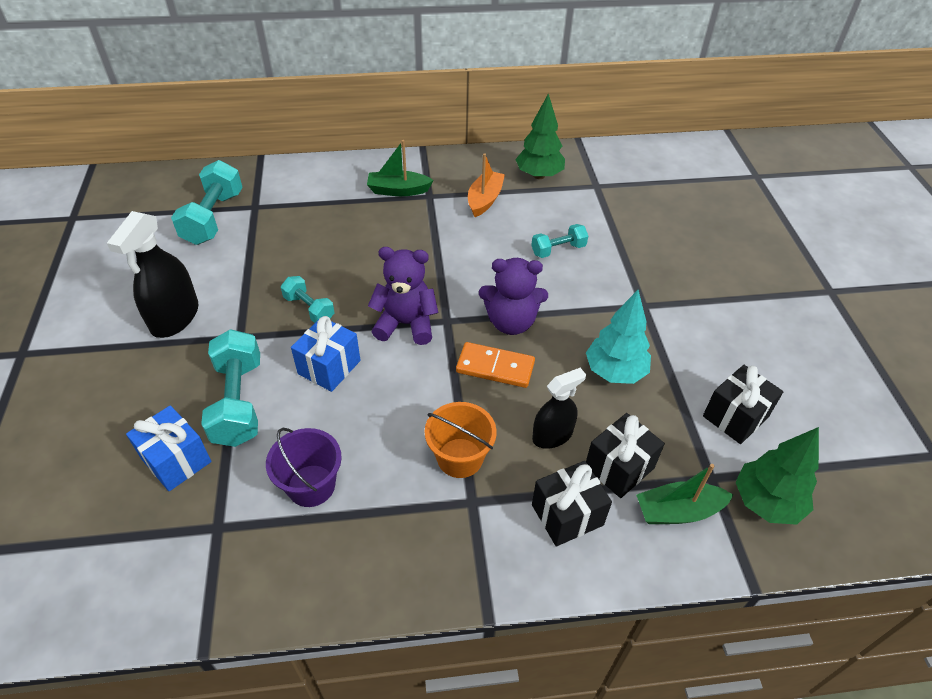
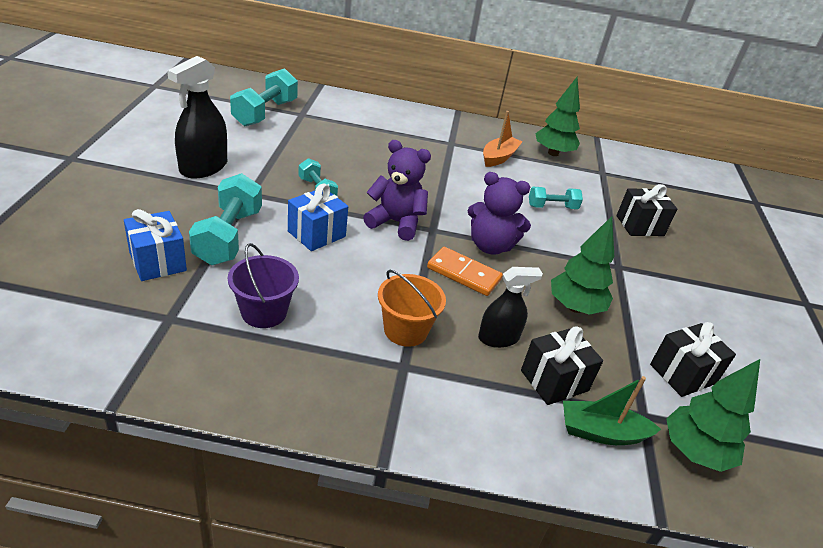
camera: 10 degrees right, 10 degrees down
(398, 190) = (426, 133): green boat -> none
(567, 515) = (490, 403): black gift -> black gift (640, 226)
(615, 372) = (574, 307): turquoise tree -> green tree

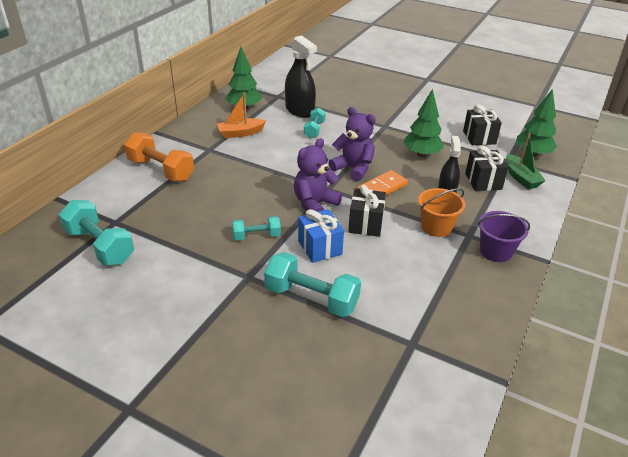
camera: 65 degrees left, 0 degrees up
(157, 262) = (338, 346): blue gift -> none
(203, 167) = (191, 302): black spray bottle -> black spray bottle (299, 110)
(264, 312) = (411, 290): purple bucket -> purple bucket (496, 251)
(395, 123) = (161, 170): none -> orange dumbbell
(490, 246) = (353, 168): purple teddy bear -> purple teddy bear turned 90 degrees counterclockwise
(499, 157) = (240, 133): orange boat -> orange boat turned 75 degrees counterclockwise
(601, 432) = (521, 178): green boat -> green boat turned 45 degrees counterclockwise
(640, 226) = (344, 104): black gift -> black gift (366, 224)

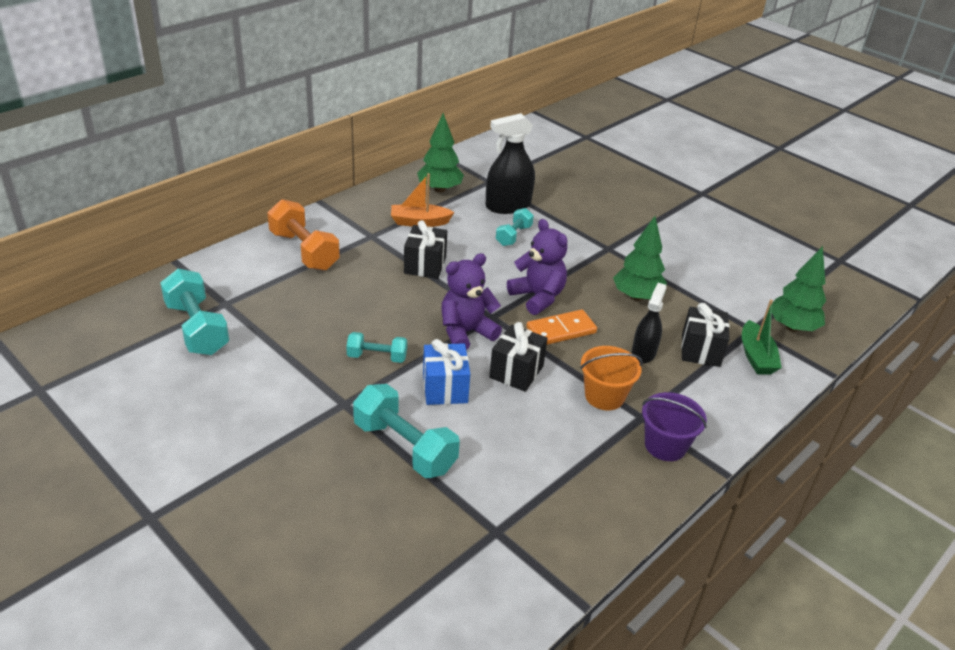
camera: 15 degrees right, 0 degrees up
(299, 110) = (508, 206): black spray bottle -> black spray bottle turned 90 degrees clockwise
(479, 137) = (729, 289): black gift -> black gift (425, 265)

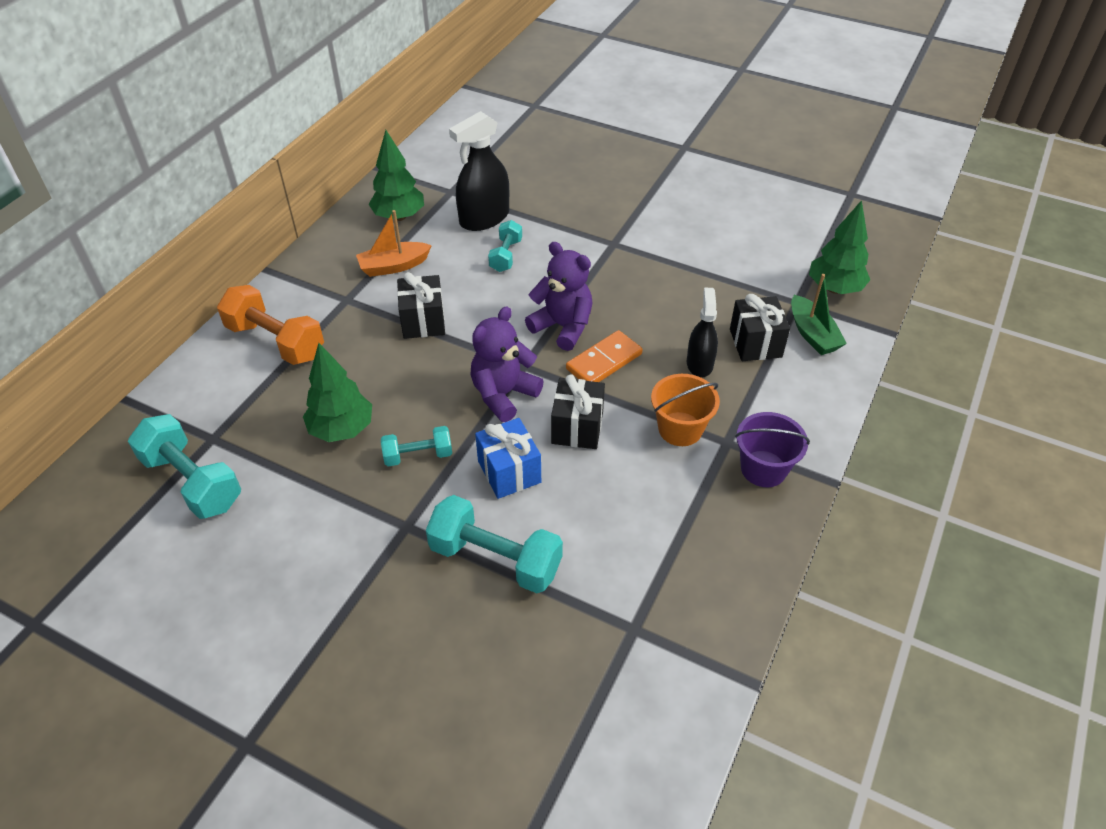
camera: 15 degrees left, 10 degrees up
(637, 297) = (666, 296): green tree -> green tree (342, 429)

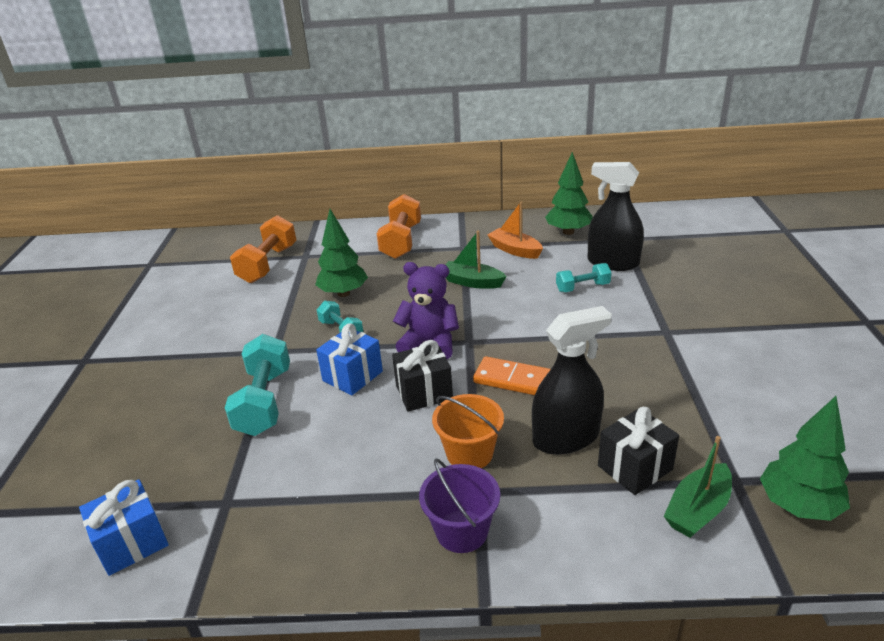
camera: 65 degrees right, 15 degrees down
(192, 481) = (268, 264): turquoise dumbbell -> orange dumbbell
(423, 321) = (472, 282): black gift -> green boat
(563, 327) = (531, 343): purple teddy bear -> none
(644, 723) = (132, 543): none -> blue gift
(699, 363) = (566, 437): black spray bottle -> black spray bottle, size x1.56

